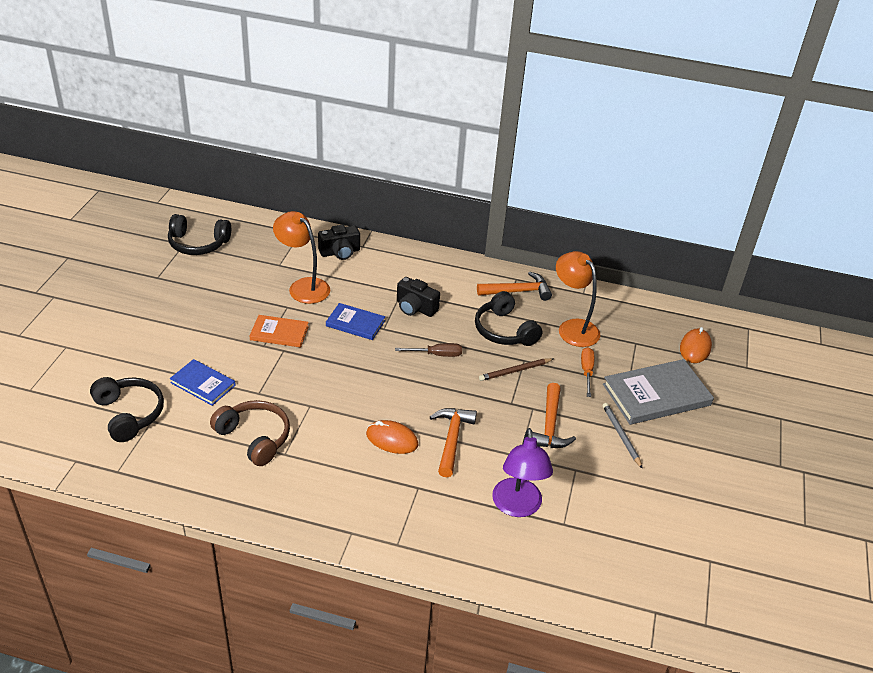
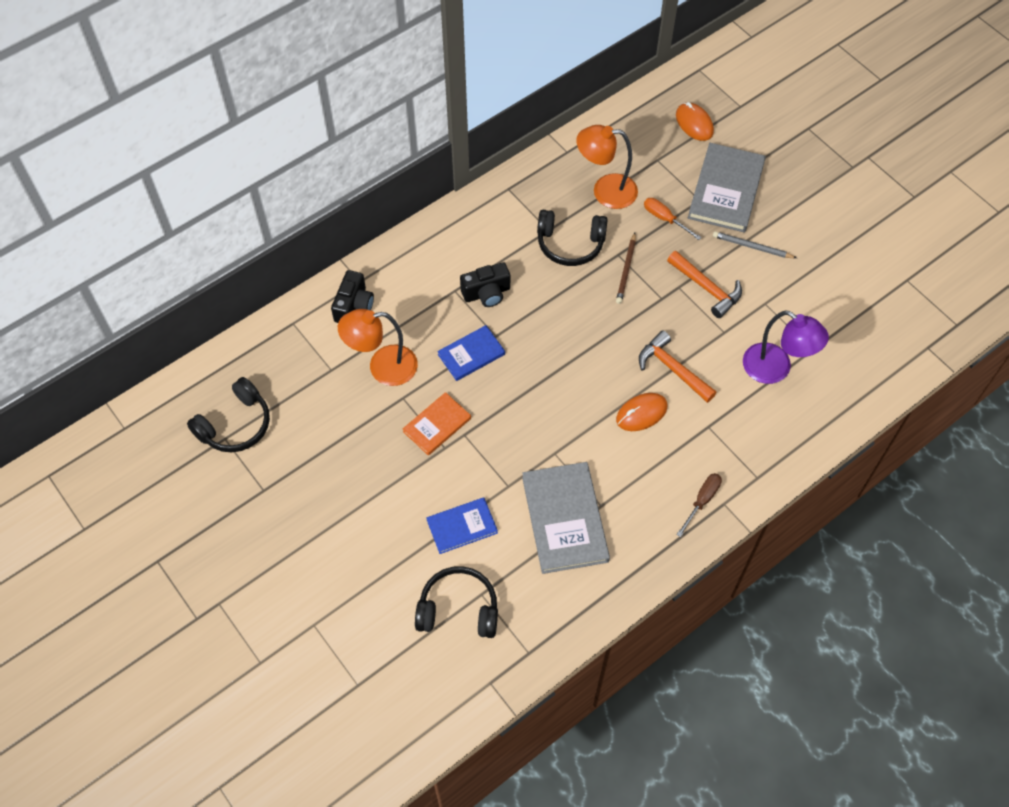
camera: 50 degrees left, 20 degrees up
(254, 438) = (564, 519): brown headphones -> grey book
(436, 354) = (562, 315): brown screwdriver -> brown screwdriver (702, 501)
(518, 291) = (526, 199): orange hammer -> none

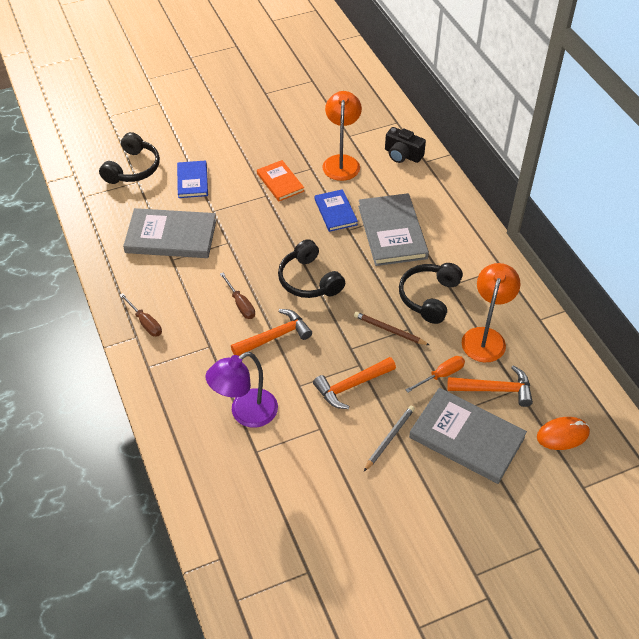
camera: 105 degrees right, 10 degrees down
(235, 425) = (320, 86): black headphones -> black headphones (309, 280)
(486, 293) = (392, 232): black camera -> grey book
(641, 413) = (240, 304): orange mouse -> brown screwdriver
(665, 176) = (495, 389): none -> orange hammer

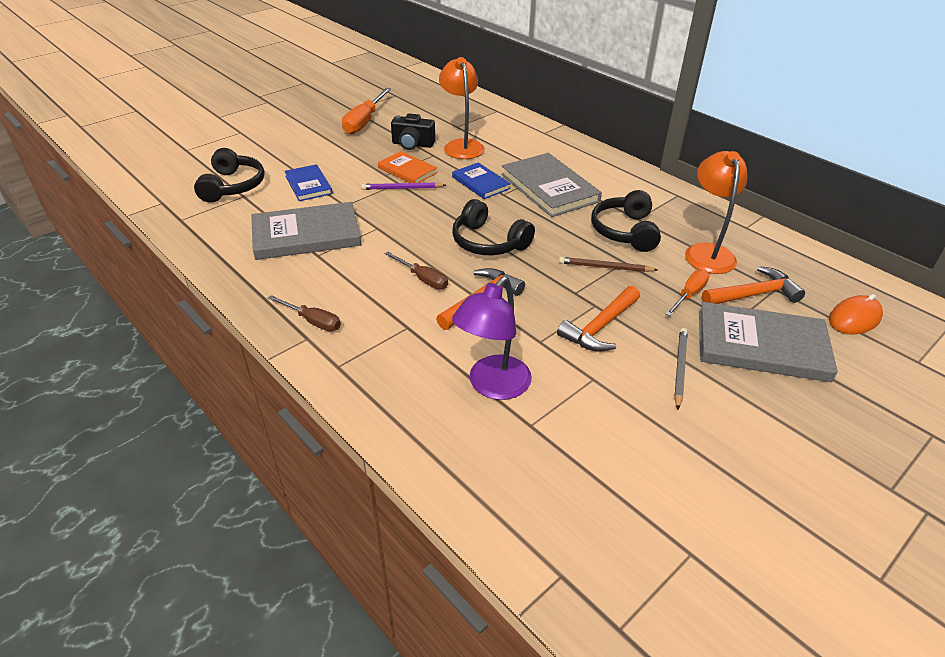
camera: 20 degrees left, 10 degrees down
(266, 203) = (402, 188): none -> purple pencil
(269, 112) = (364, 122): none -> orange screwdriver
(402, 155) = (519, 131): black camera -> black camera (412, 144)

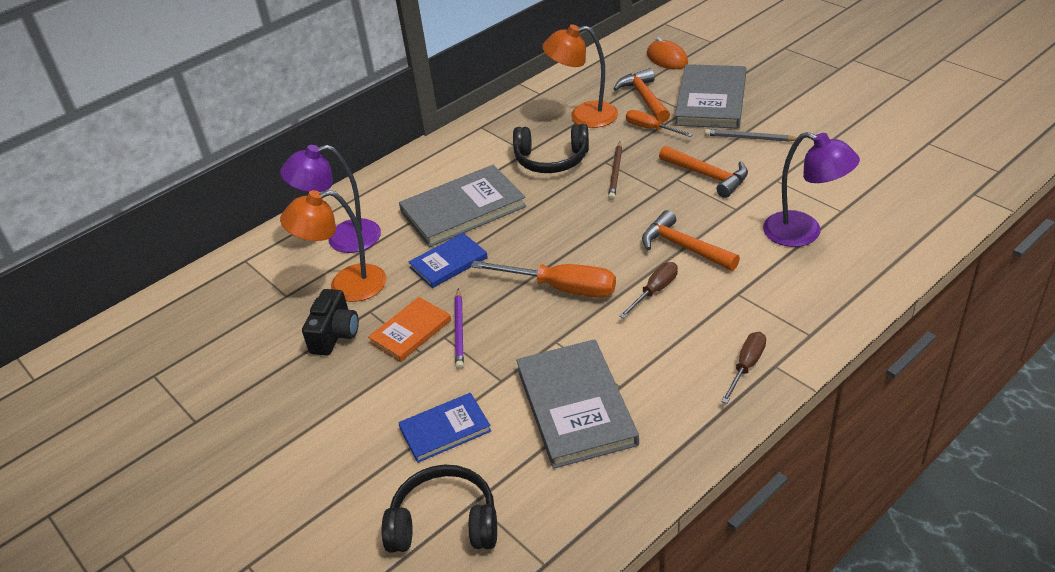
camera: 85 degrees left, 0 degrees up
(364, 122) = (246, 399): orange screwdriver -> orange screwdriver (561, 288)
(488, 242) = (579, 249): black headphones -> none
(516, 141) = (342, 239): none -> purple lamp

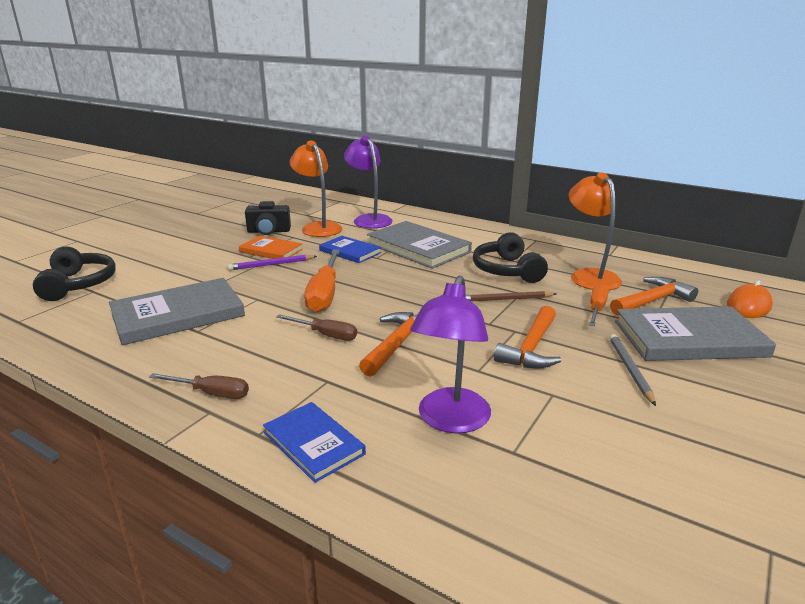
camera: 70 degrees right, 15 degrees down
(445, 429) = (167, 273): blue book -> blue book (313, 443)

